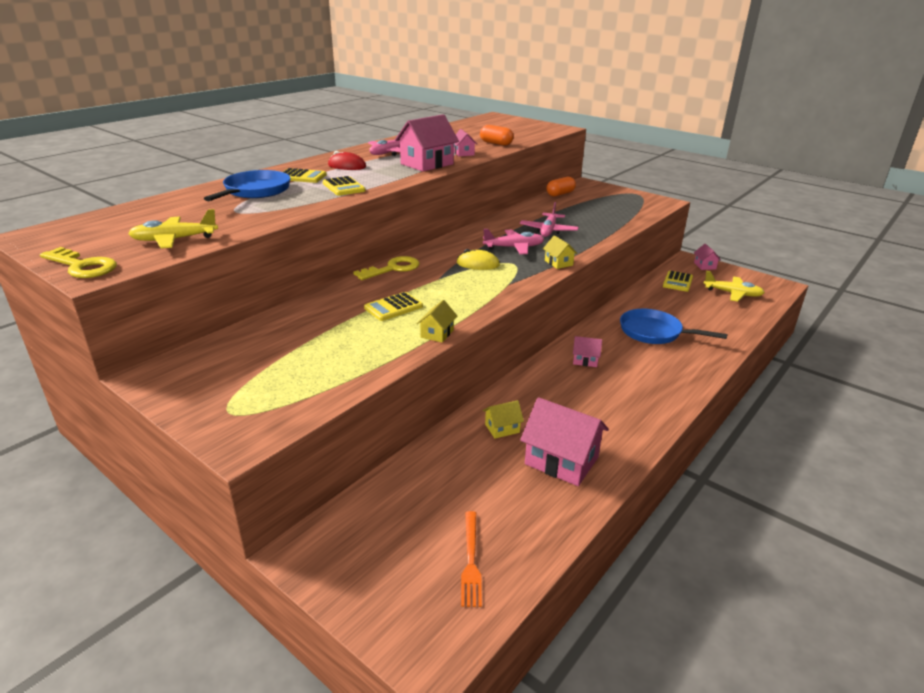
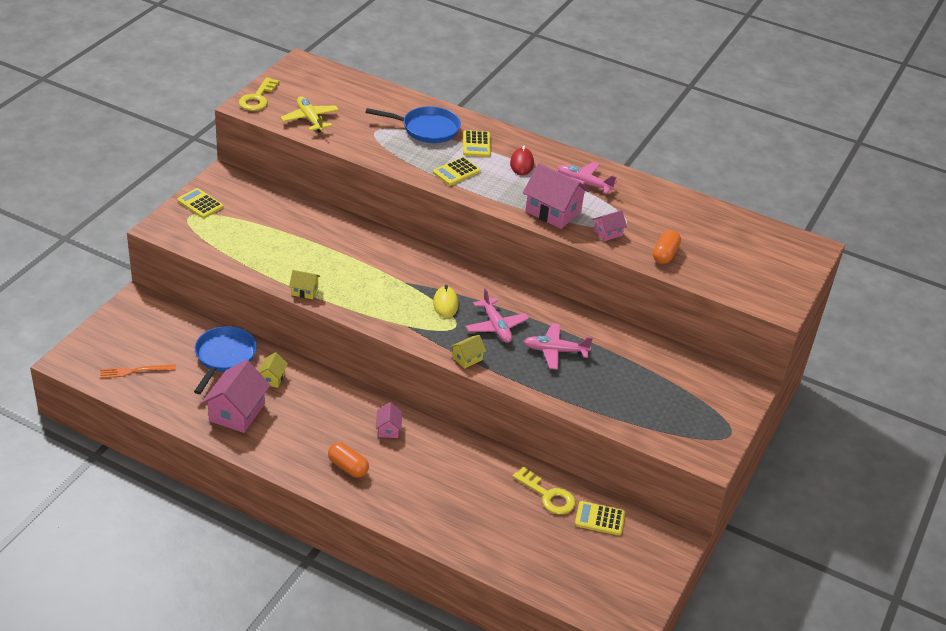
camera: 75 degrees right, 10 degrees up
(392, 269) = (418, 253): yellow key -> yellow key (548, 495)
(393, 307) = (343, 263): yellow calculator -> yellow calculator (200, 204)
(502, 428) = (272, 378): yellow house -> yellow house turned 45 degrees clockwise
(560, 194) = (691, 361): orange capsule -> orange capsule (348, 467)
(654, 332) = (459, 485): blue pan -> blue pan (224, 357)
(705, 266) = (664, 553): pink house -> none
(732, 294) = (584, 569): yellow plane -> none

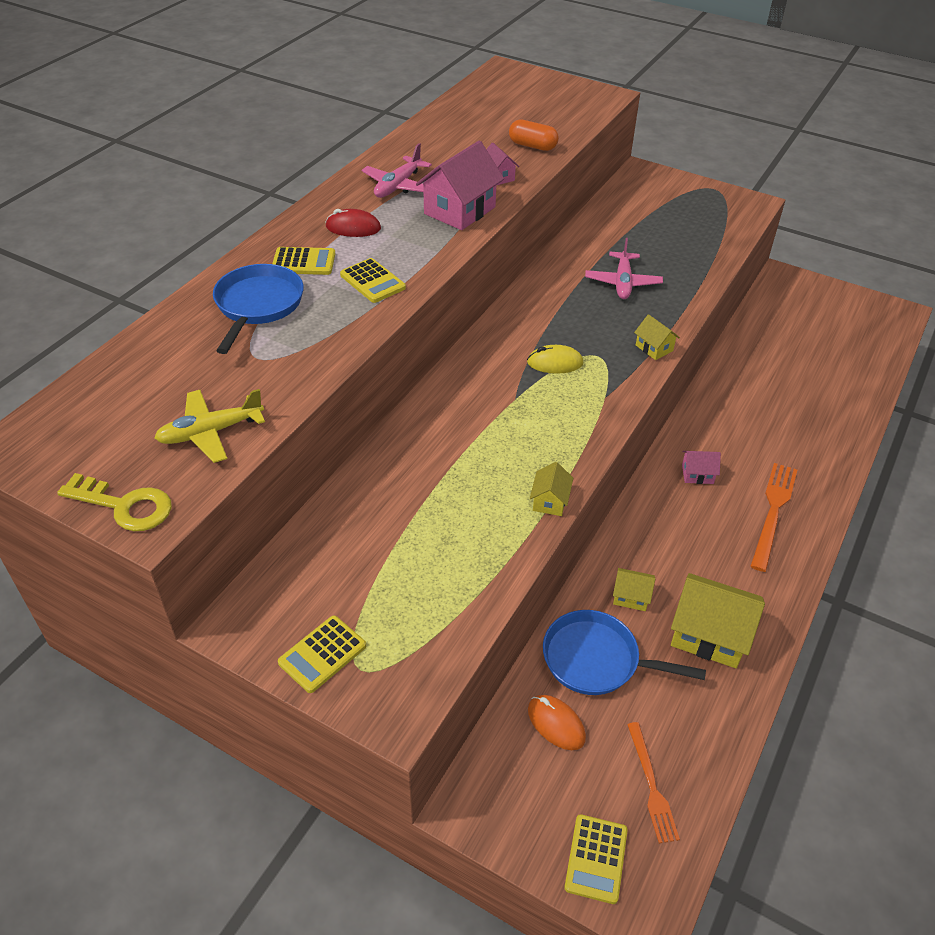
camera: 85 degrees left, 5 degrees up
(181, 336) = (556, 724): none -> orange mouse
(237, 412) = (709, 634): pink house -> yellow house
(348, 467) = (773, 511): orange capsule -> orange fork
(496, 326) = (589, 323): pink plane -> none
(548, 495) = (758, 352): yellow key -> none
(599, 519) = (777, 320): yellow calculator -> yellow calculator (596, 859)

